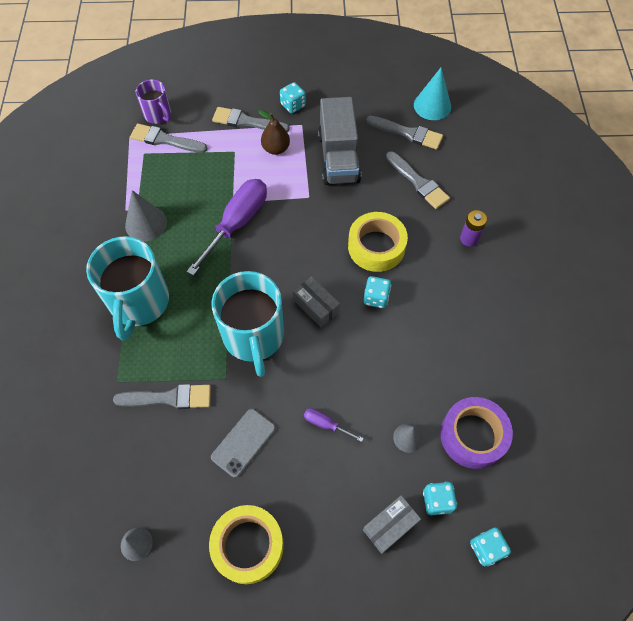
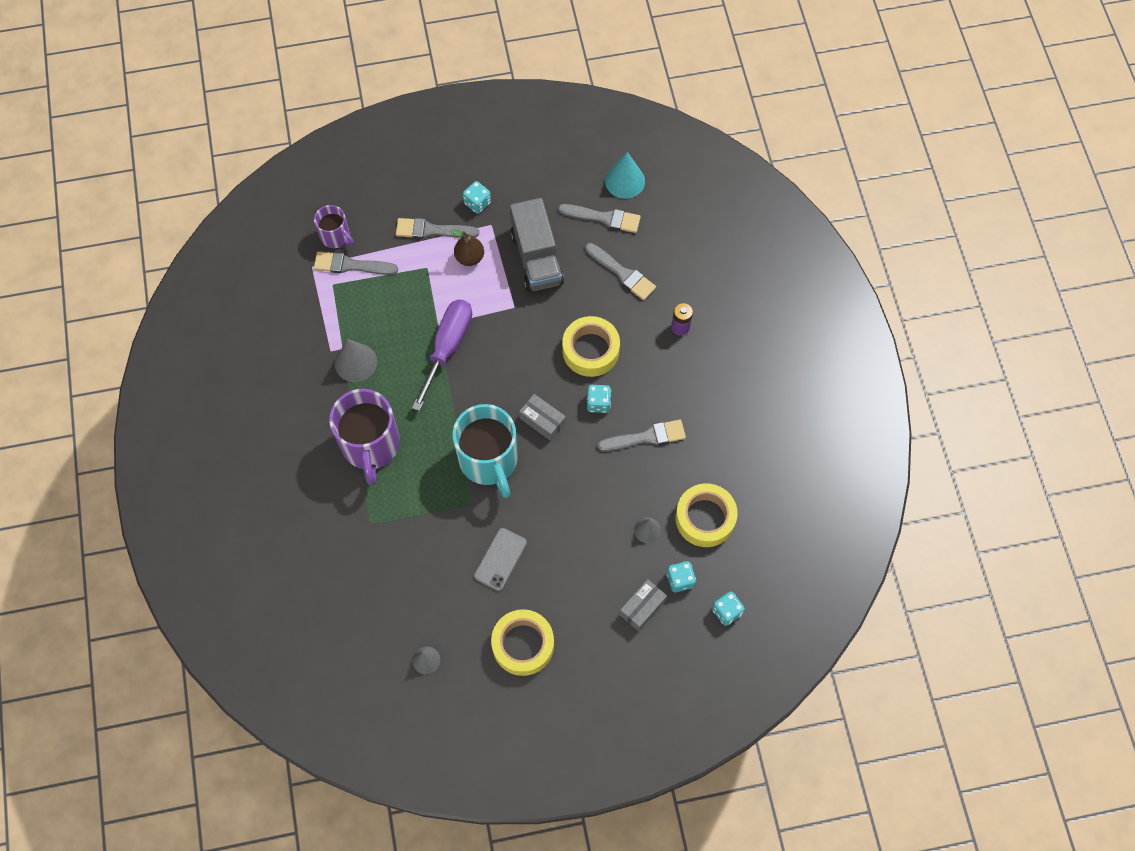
camera: 10 degrees left, 5 degrees up
(139, 303) = (371, 445): turquoise mug -> purple mug
(169, 398) = (423, 531): grey brush -> grey brush (646, 437)
(325, 424) = (571, 530): purple screwdriver -> none
(473, 435) = (705, 518): purple tape -> yellow tape

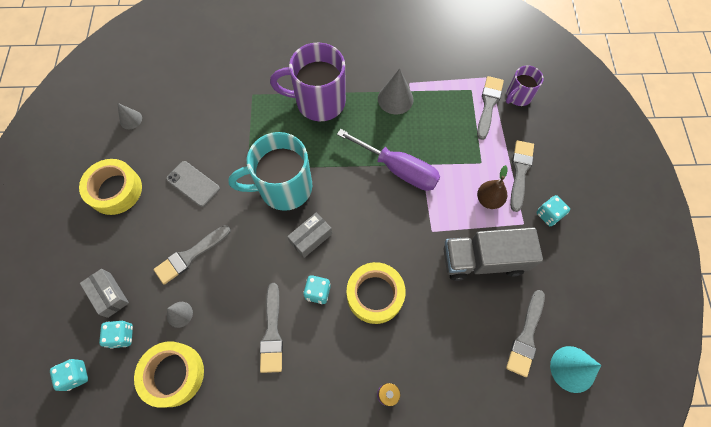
camera: 100 degrees right, 0 degrees up
(622, 273) = (458, 343): grey brush -> grey brush (190, 255)

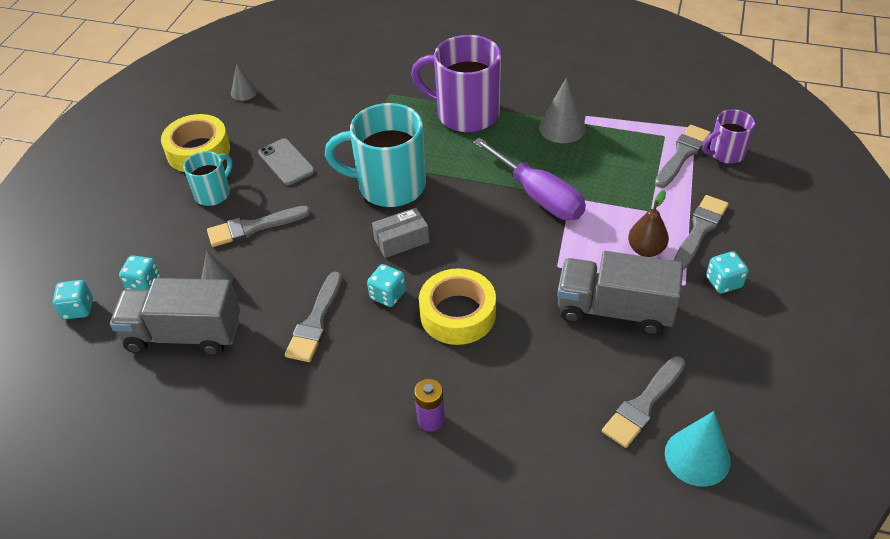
camera: 20 degrees right, 20 degrees down
(109, 295) = (148, 244): grey box -> none
(144, 230) = (213, 193): none -> turquoise mug
(173, 374) = (184, 335): yellow tape -> grey truck

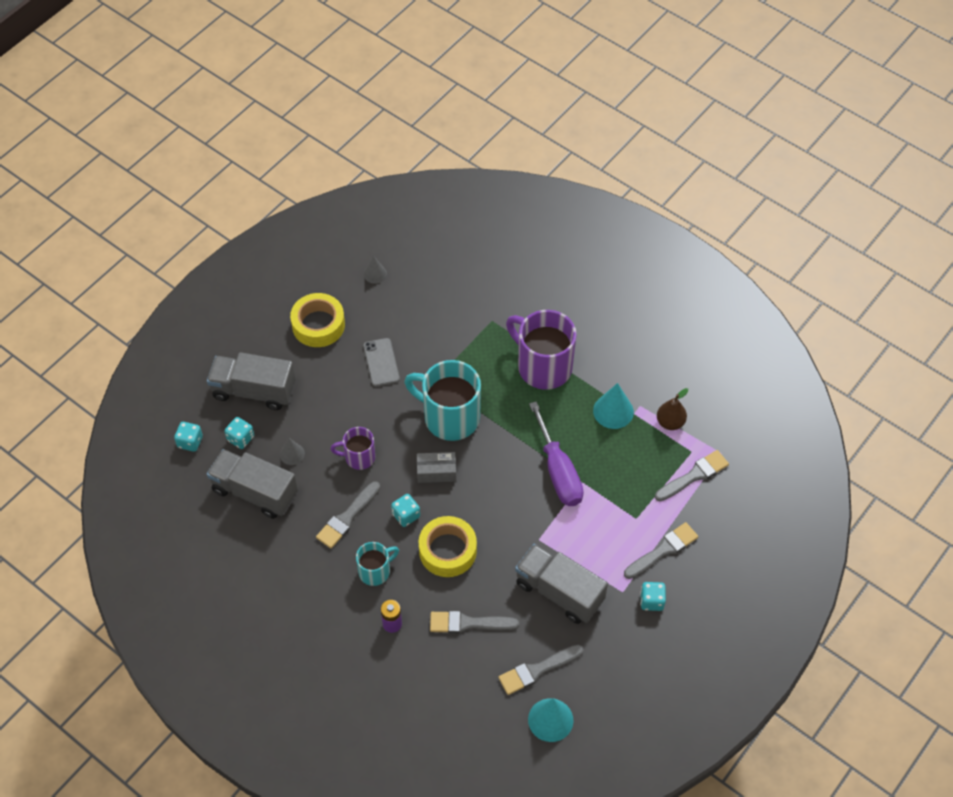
camera: 20 degrees right, 10 degrees up
(144, 233) = (254, 391): none -> grey truck
(213, 193) = (316, 372): turquoise mug -> turquoise mug (375, 571)
(253, 227) = (334, 417): grey brush -> grey brush (468, 623)
(562, 128) = (613, 411): grey cone -> turquoise cone
(646, 250) = (611, 551): brown pear -> brown pear (670, 422)
(725, 153) = (729, 488): purple mug -> purple mug (358, 457)

